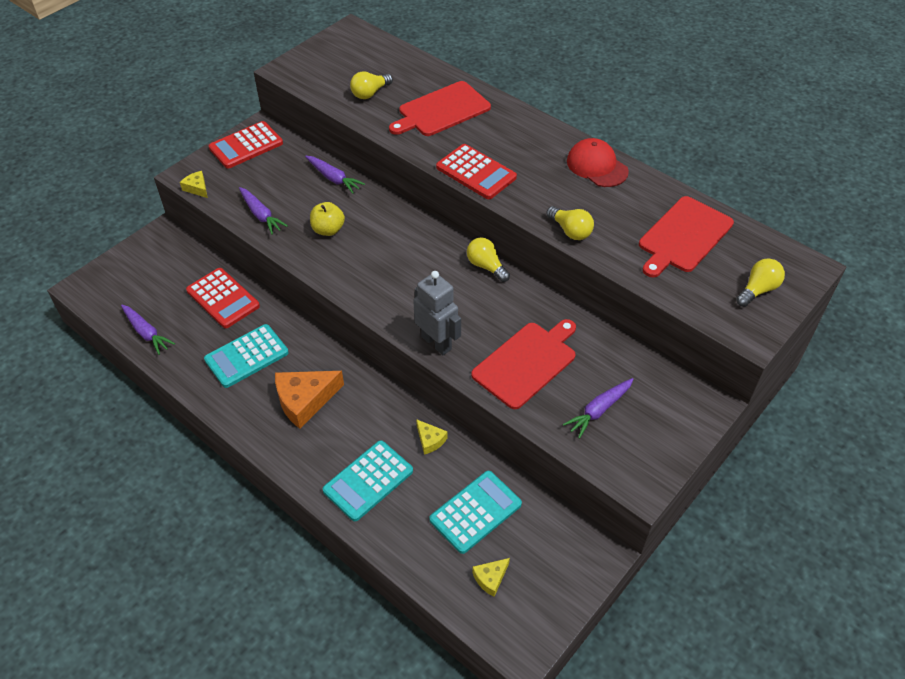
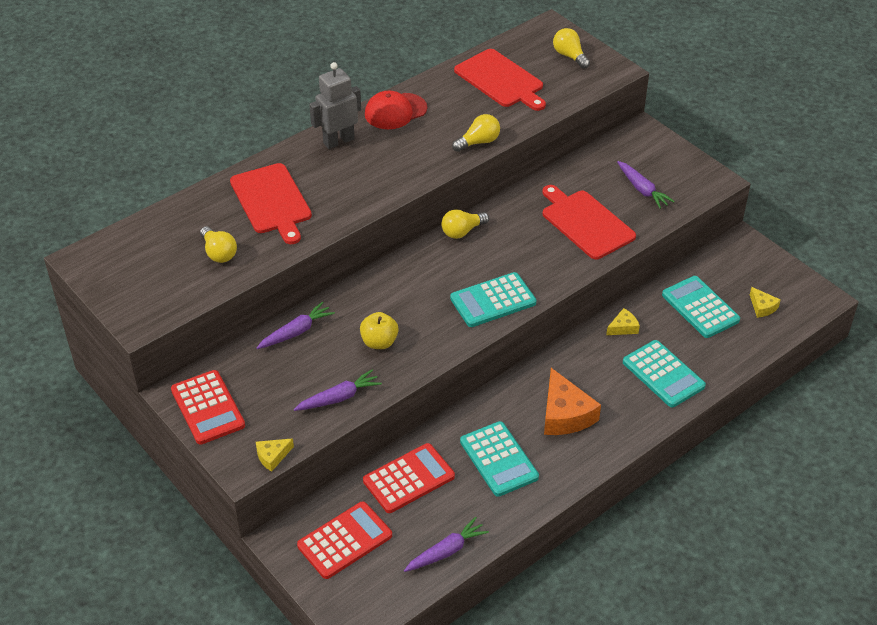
camera: 80 degrees left, 5 degrees down
(393, 300) = (493, 300): none -> turquoise calculator
(436, 343) = (553, 277): grey robot -> grey robot (338, 141)
(476, 172) = (380, 189): red calculator -> red calculator (345, 541)

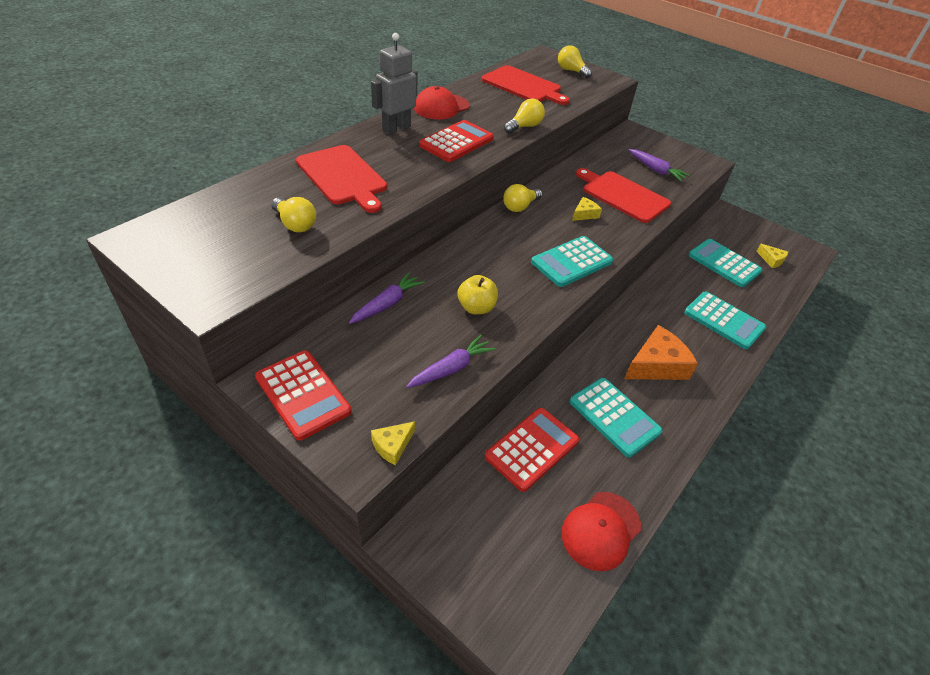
camera: 15 degrees left, 0 degrees up
(345, 541) = (485, 533): red calculator -> red calculator (456, 142)
(446, 551) = (601, 530): purple carrot -> red cap
(565, 414) = (656, 365): orange cheese -> orange cheese turned 90 degrees counterclockwise
(623, 327) = (670, 284): yellow cheese -> yellow cheese (584, 214)

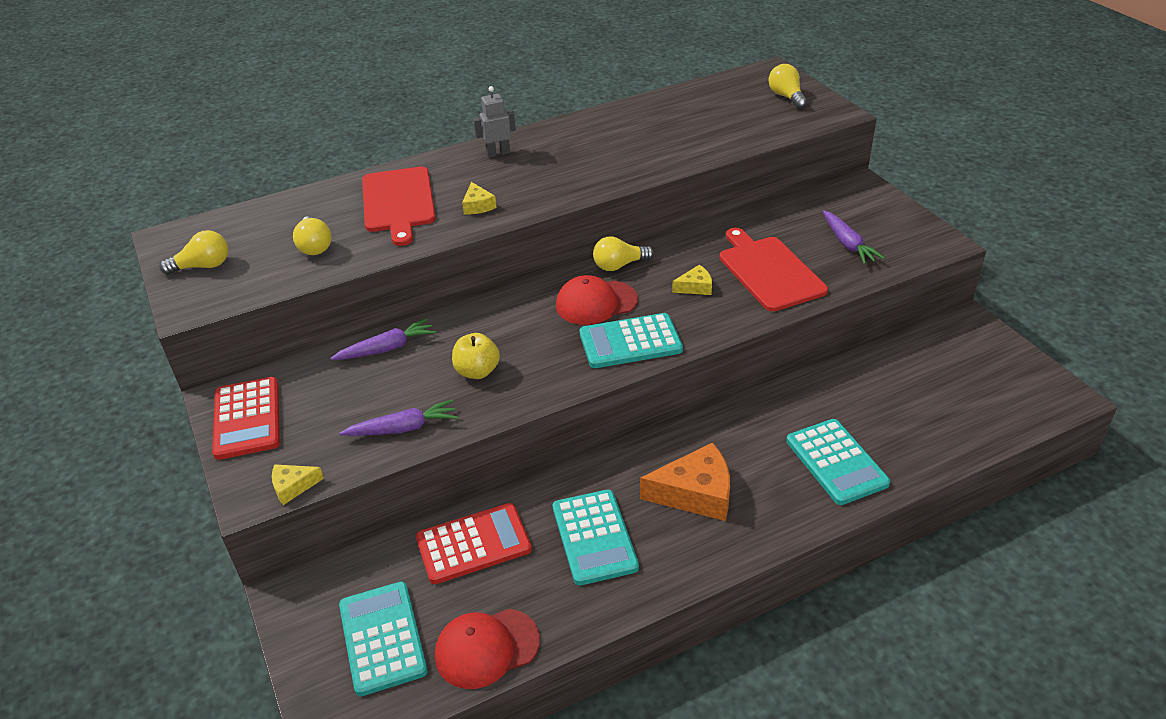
camera: 30 degrees right, 5 degrees down
(396, 128) = (498, 153): grey robot -> grey robot, size x0.66
(441, 107) = (572, 132): red cap -> red cap (596, 303)
(456, 142) = (554, 177): red calculator -> none
(523, 86) = (700, 113): red cutting board -> none
(524, 127) = (654, 167): yellow light bulb -> yellow light bulb (203, 266)
(724, 263) = (901, 389): turquoise calculator -> turquoise calculator (382, 638)
(771, 260) = (983, 398): yellow cheese -> yellow cheese (478, 206)

